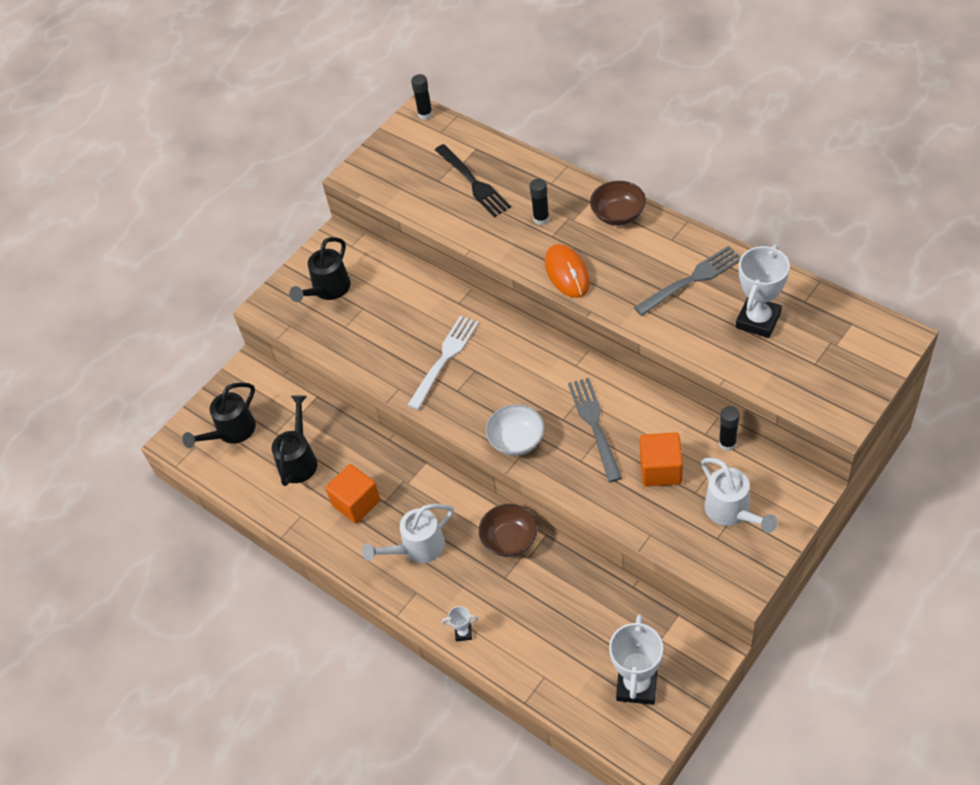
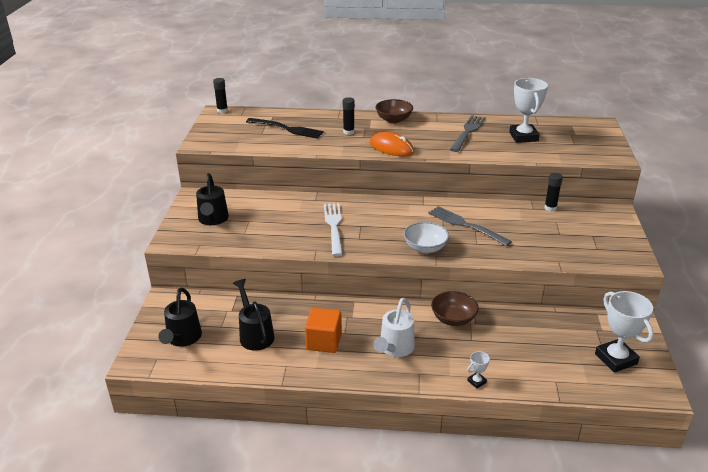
camera: 40 degrees left, 20 degrees down
(660, 469) = (528, 231): orange cube -> none
(732, 512) = (590, 235): white watering can -> none

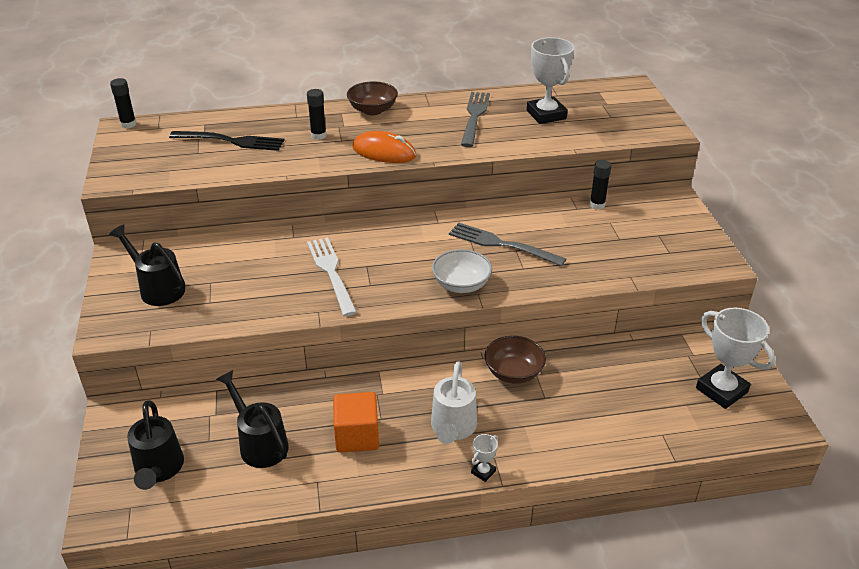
camera: 15 degrees left, 5 degrees up
(213, 220) = (158, 288): black watering can -> black watering can turned 150 degrees clockwise
(476, 381) = (569, 454): white trophy -> white trophy (483, 472)

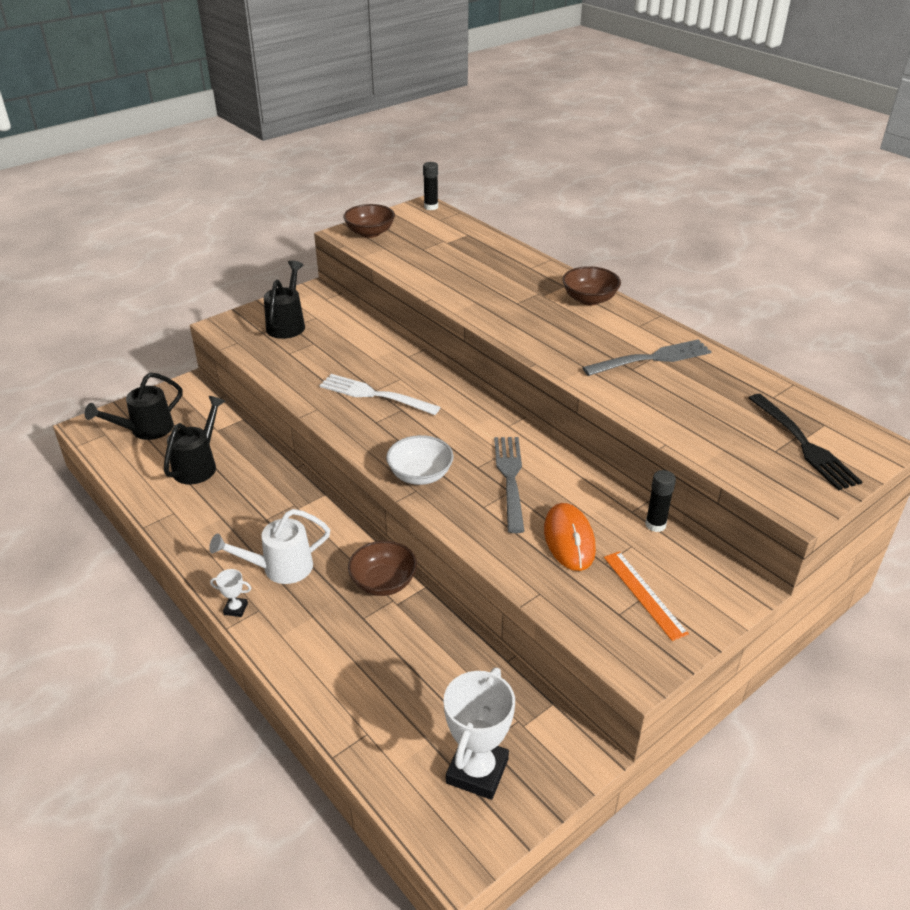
camera: 60 degrees right, 0 degrees up
(130, 169) = (370, 233): none -> brown bowl
(231, 141) = (455, 255): black fork -> black fork (803, 444)
(318, 135) = (511, 289): black glue stick -> none
(331, 273) = (375, 395): white fork -> white fork turned 105 degrees counterclockwise
(357, 436) = (236, 513): orange cube -> none
(384, 152) = (521, 331): orange mouse -> orange mouse (569, 540)
(546, 115) = (717, 402): white trophy -> none
(658, 235) = (644, 594): none -> orange ruler

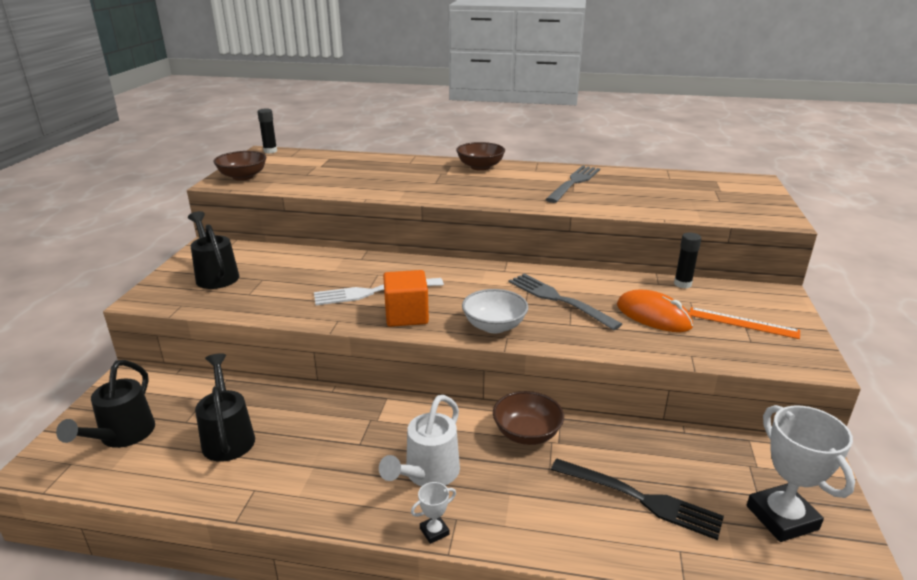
camera: 40 degrees left, 10 degrees down
(369, 430) = (406, 315): none -> orange cube
(803, 444) = (725, 192): black fork -> black fork (640, 499)

